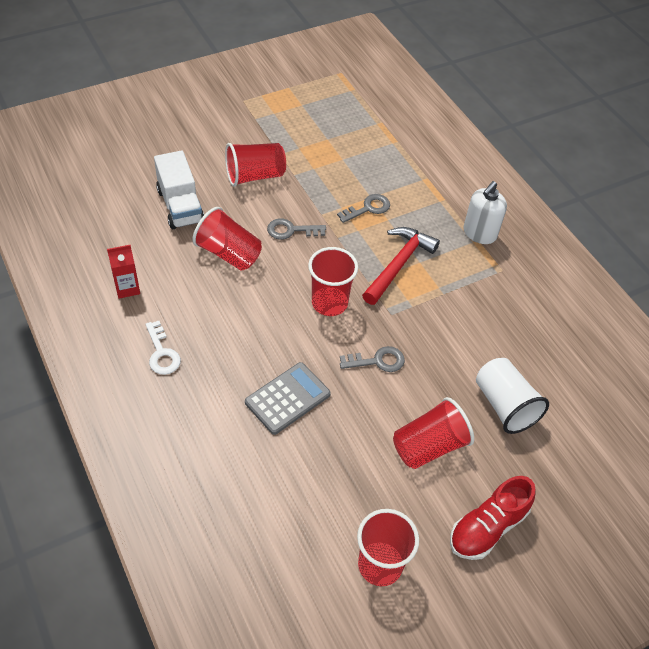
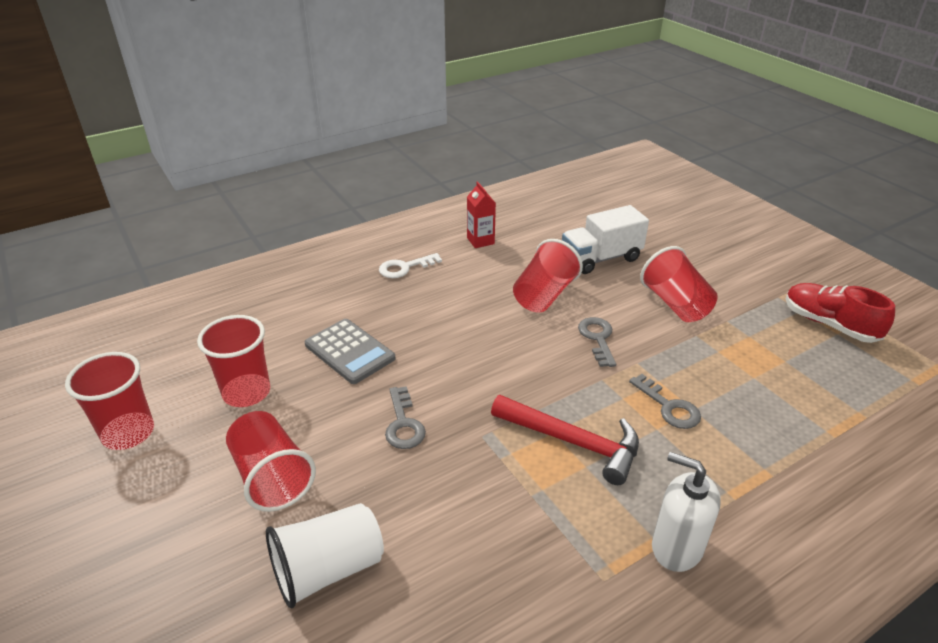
camera: 90 degrees right, 15 degrees down
(329, 303) = (489, 377): red cup -> red cup (246, 392)
(487, 527) = (140, 540): red shoe -> red shoe (829, 324)

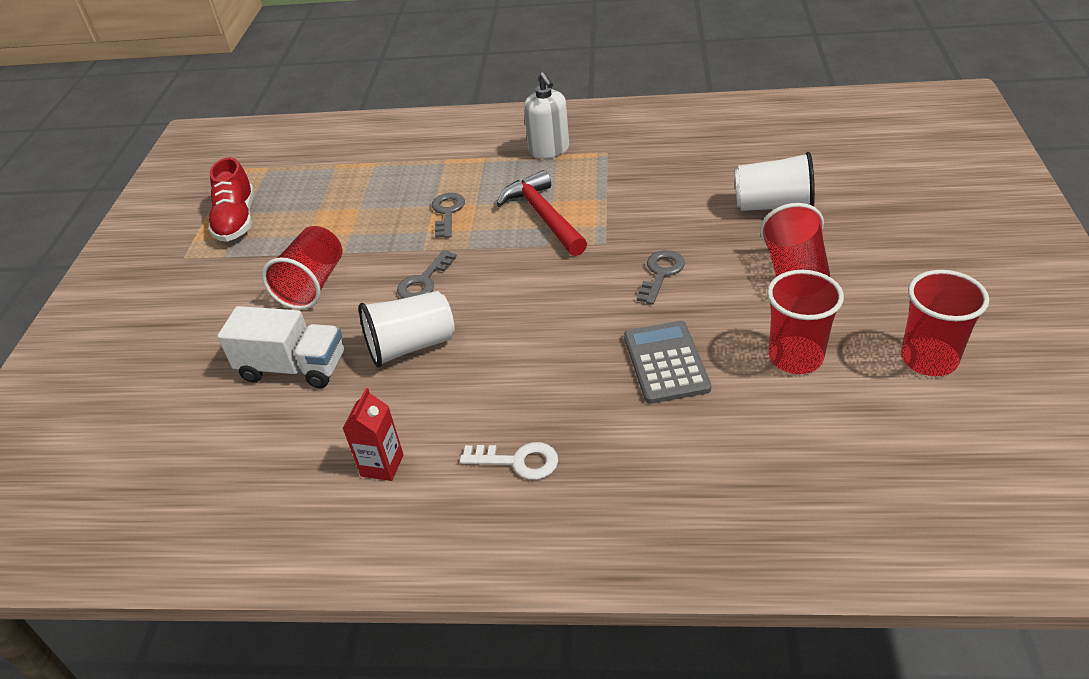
camera: 140 degrees left, 5 degrees up
(544, 295) = (411, 346): red cup -> white cup

